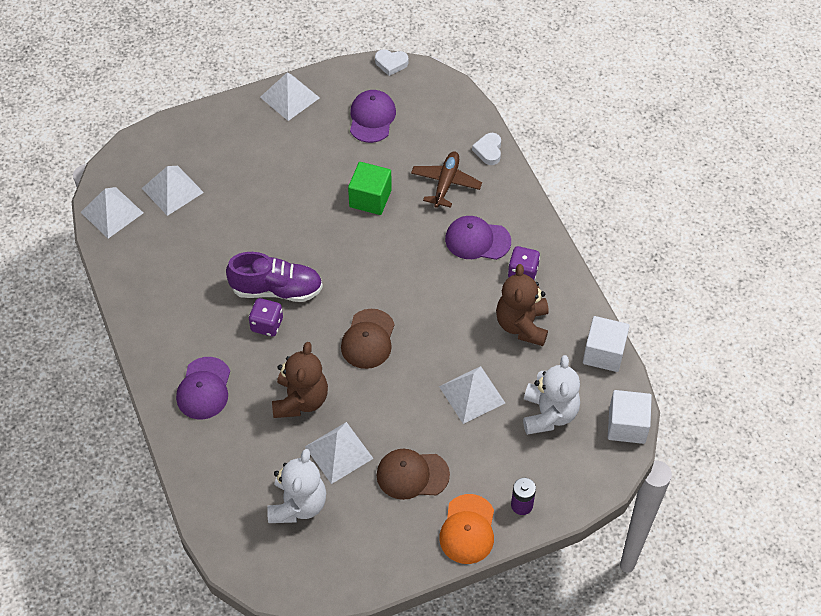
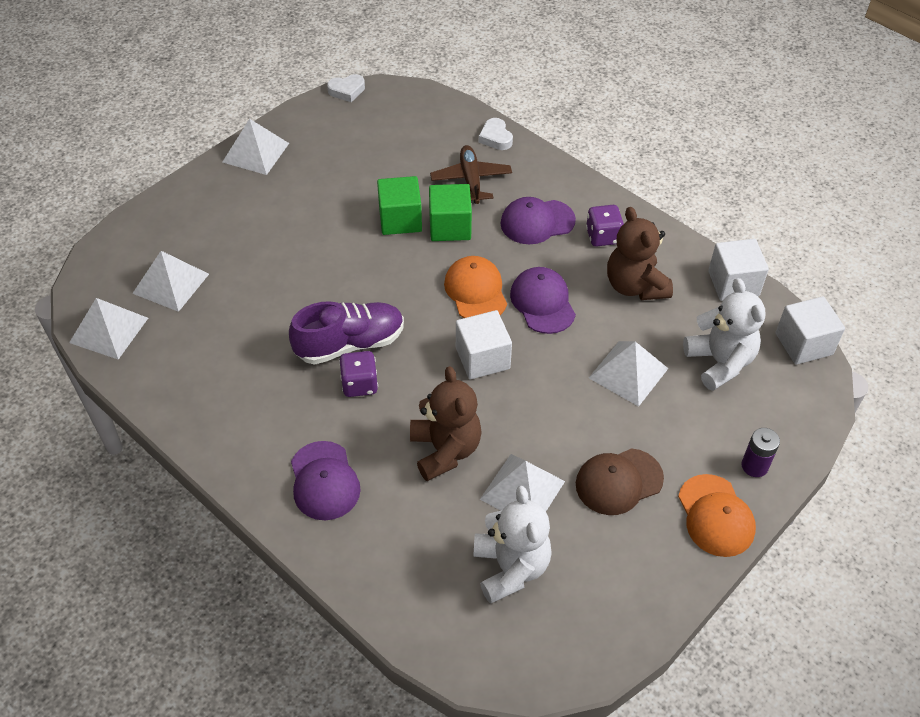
camera: 25 degrees left, 5 degrees down
(368, 339) = (482, 358): brown cap -> white cube
(372, 118) = (356, 145): purple cap -> purple cap (542, 302)
(394, 282) = (476, 291): none -> orange cap
(405, 219) = (450, 226): none -> green cube

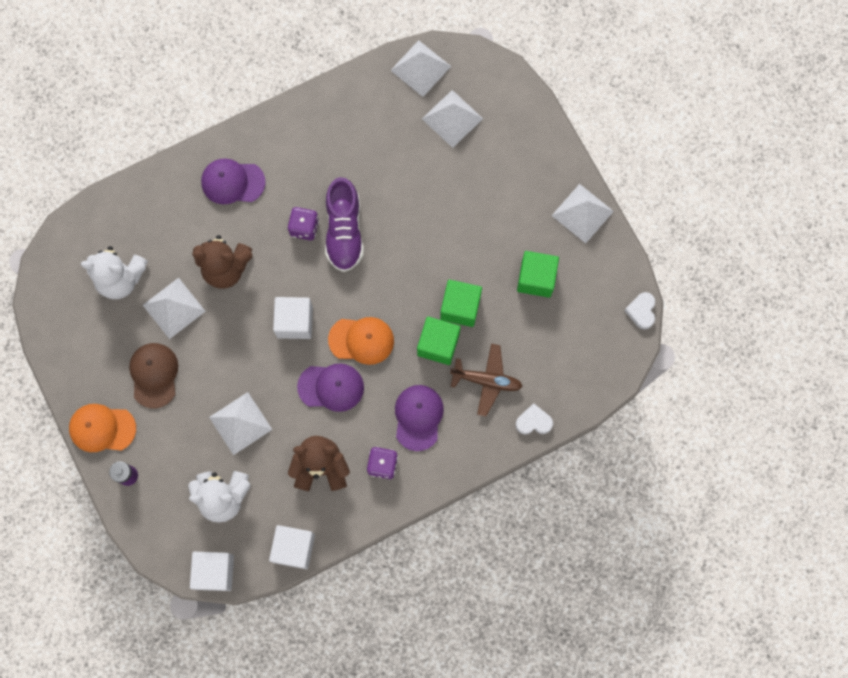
camera: 110 degrees right, 25 degrees up
(343, 170) = (536, 278): none -> green cube

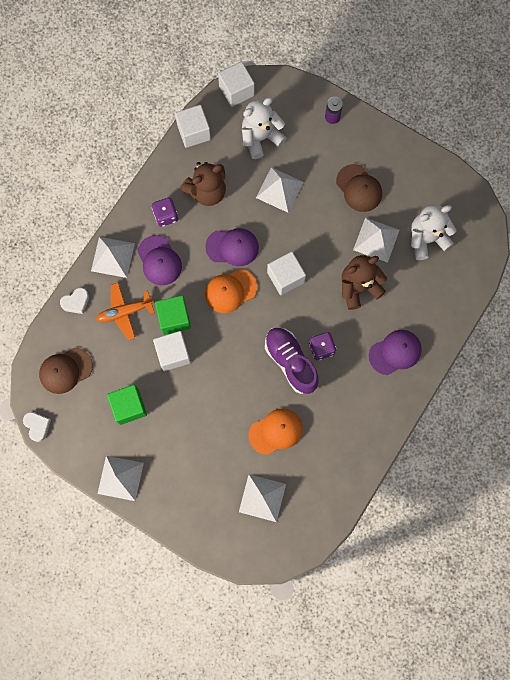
camera: 150 degrees right, 0 degrees up
(102, 428) = (369, 136): orange cap -> orange cap (275, 431)
(331, 387) = (232, 247): purple cap -> purple cap turned 150 degrees counterclockwise
(420, 68) = (311, 526): white pyramid -> white pyramid (113, 257)
(460, 307) = (173, 354): green cube -> white cube
(486, 381) = (125, 312): brown plane -> orange plane
(582, 353) = (65, 370): none -> brown cap

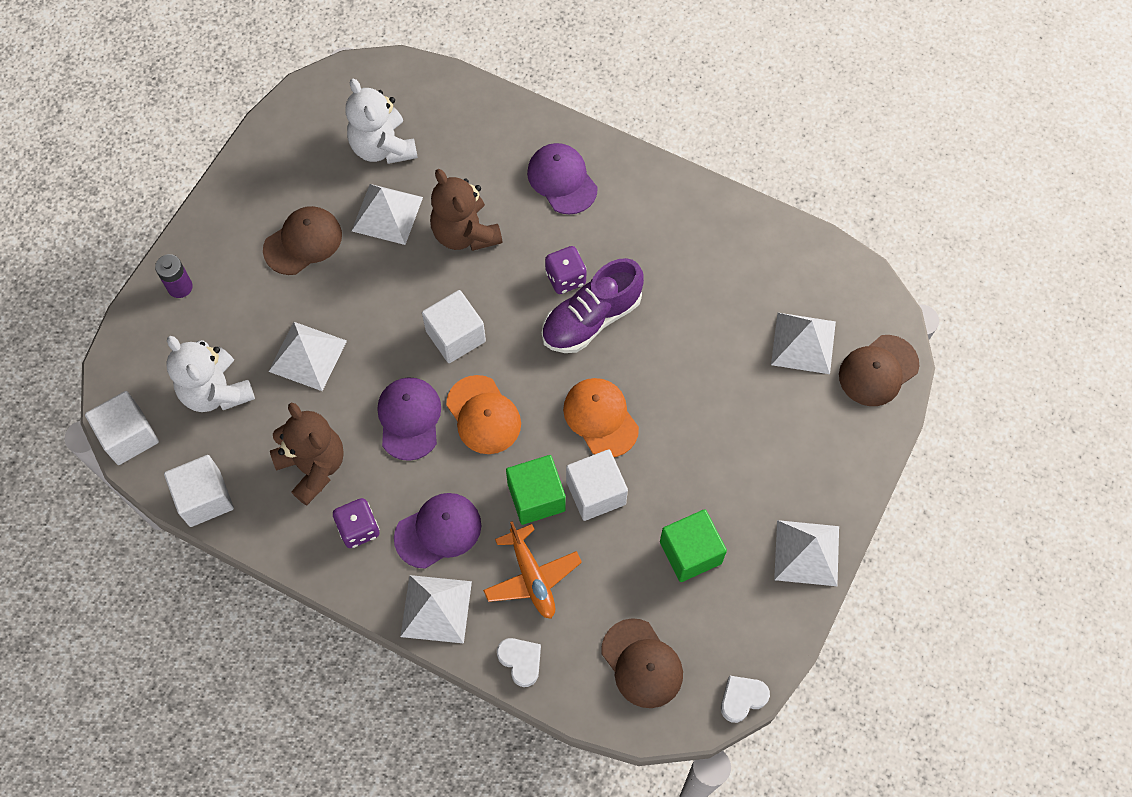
camera: 95 degrees left, 10 degrees down
(238, 545) = (878, 371): none -> brown cap
(275, 431) = (701, 332): orange cap -> orange cap (600, 418)

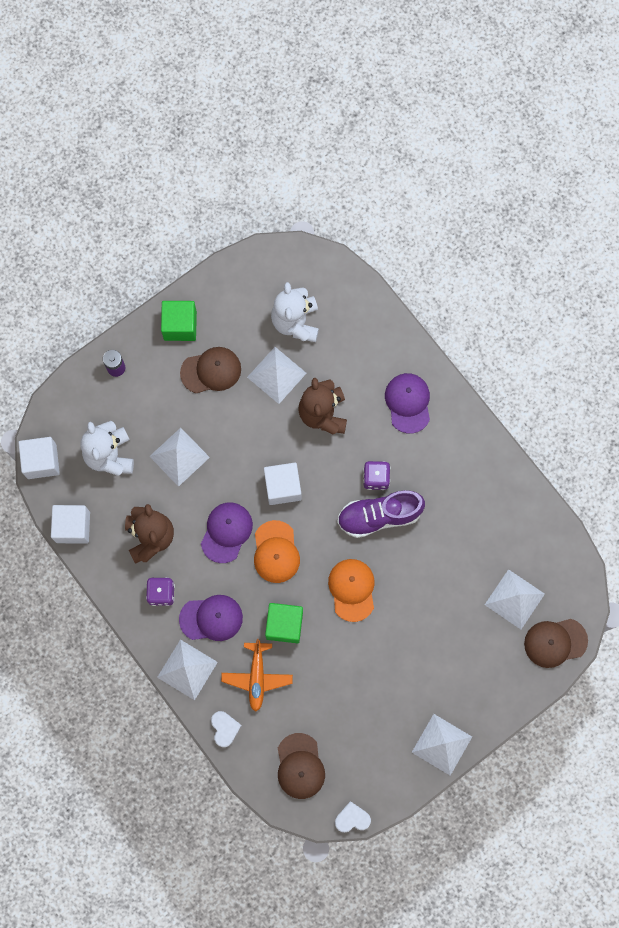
camera: 25 degrees right, 10 degrees up
(596, 492) = (324, 640): white cube -> none
(690, 552) = (366, 708): green cube -> green cube (180, 325)

